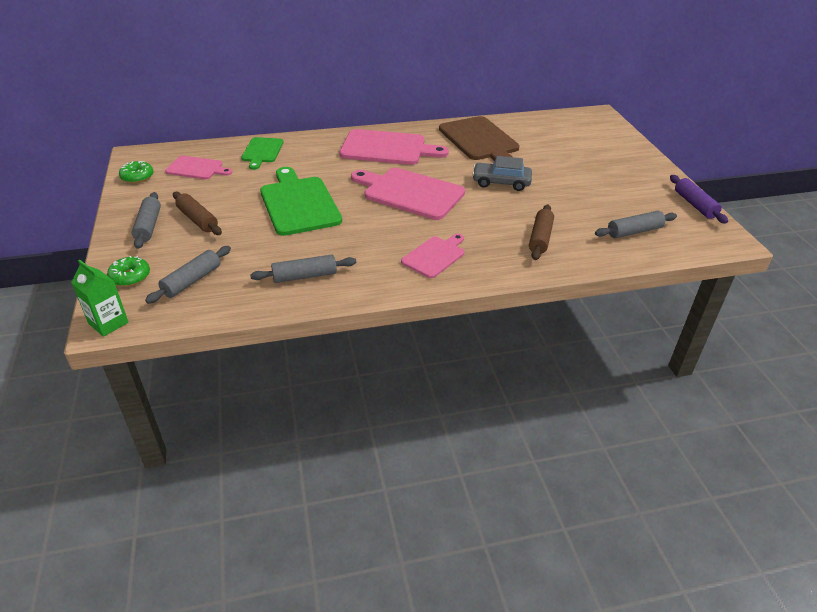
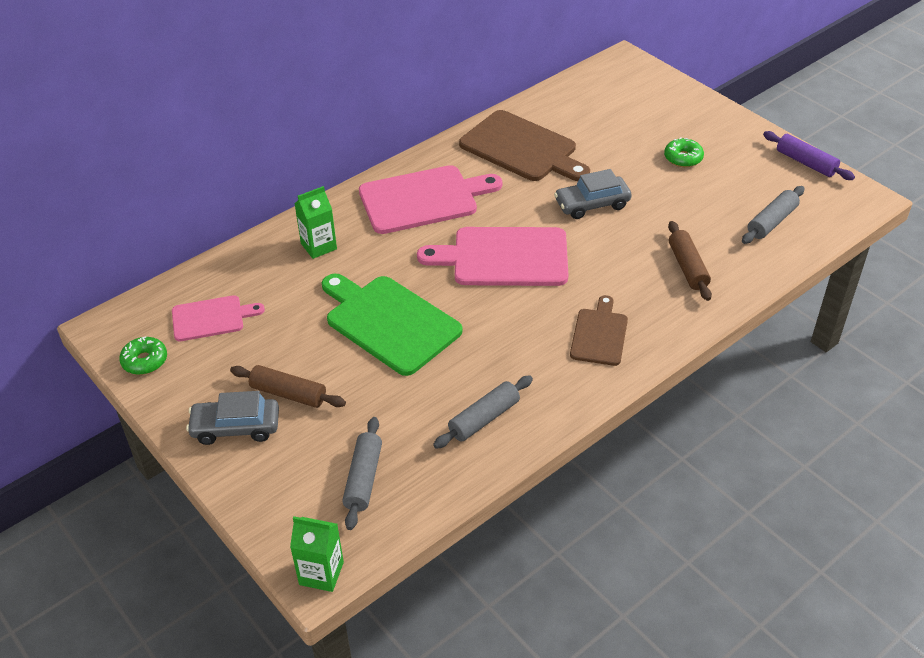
camera: 25 degrees left, 5 degrees up
(130, 277) = (285, 504): green donut -> green donut (683, 158)
(148, 226) = (236, 427): grey rolling pin -> grey car
(262, 151) = (272, 260): green cutting board -> none
(297, 153) = (319, 246): none -> green carton
(435, 256) = (599, 334): pink cutting board -> brown cutting board

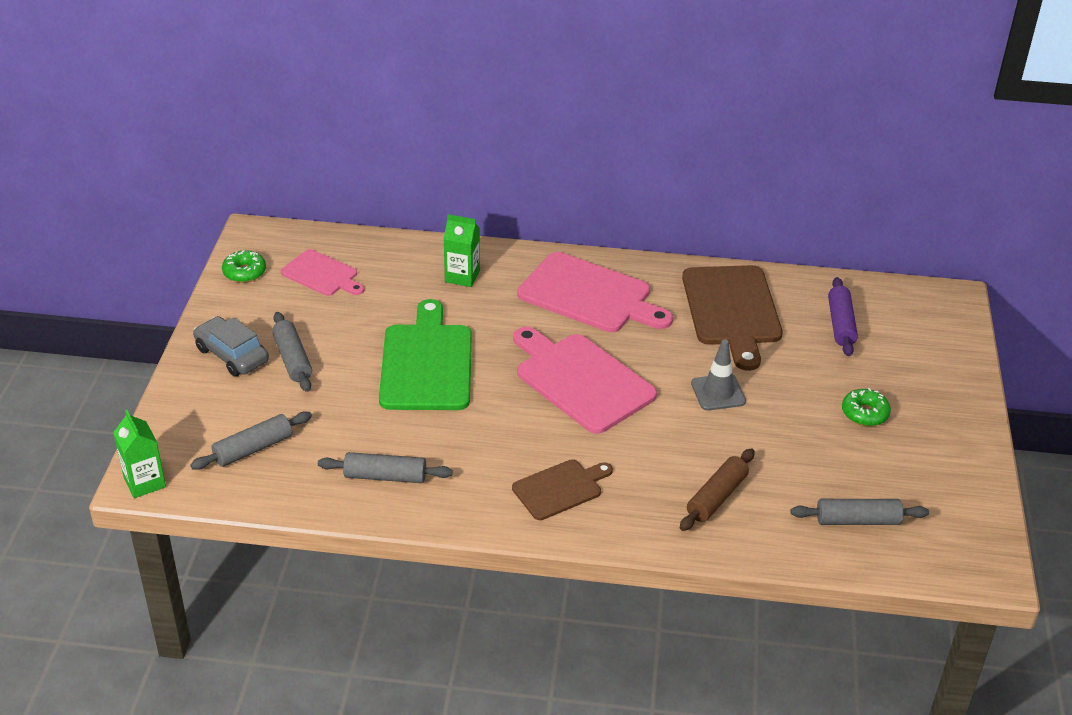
camera: 45 degrees right, 5 degrees down
(288, 394) = (292, 359): brown rolling pin -> grey rolling pin
(592, 204) = (718, 392): grey car -> grey traffic cone
(806, 163) = (982, 499): purple rolling pin -> purple rolling pin (840, 324)

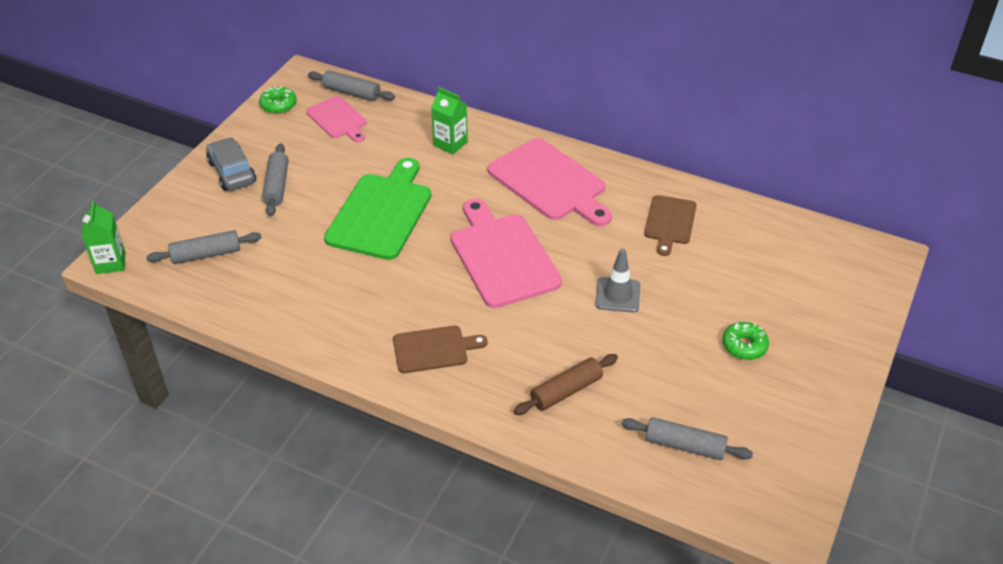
camera: 20 degrees right, 5 degrees up
(385, 476) = (296, 303): grey rolling pin -> grey rolling pin (351, 93)
(732, 310) = (670, 222): brown cutting board -> brown cutting board, size x0.58
(840, 324) = (765, 256): purple rolling pin -> none

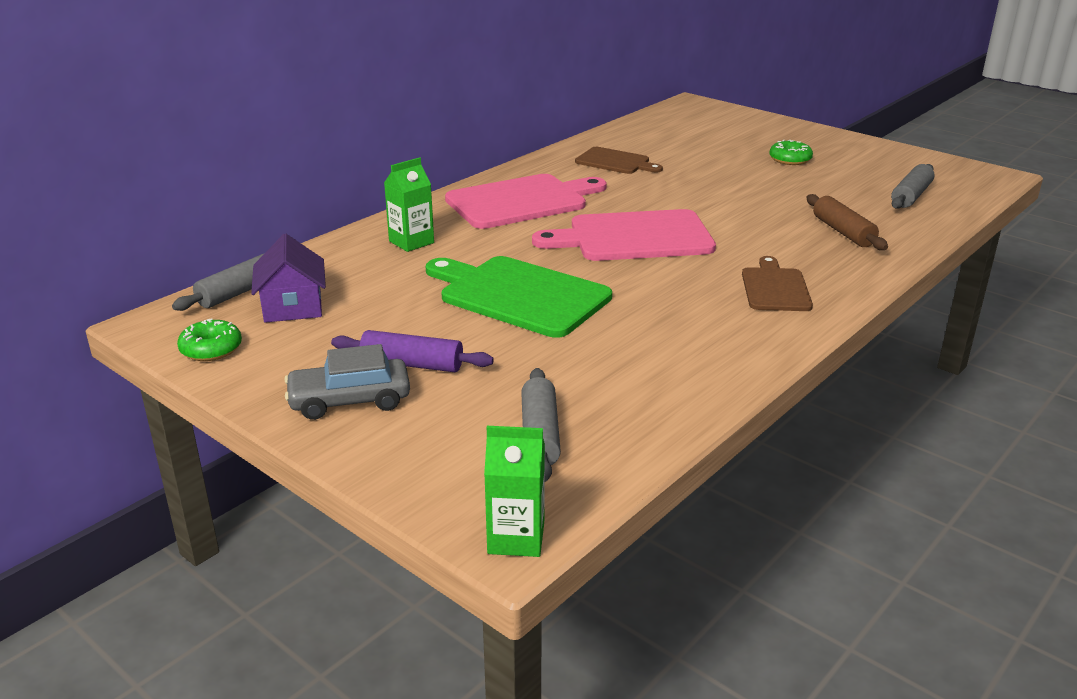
camera: 75 degrees left, 15 degrees down
(277, 186) = (412, 364): grey rolling pin -> purple rolling pin
(338, 119) = (293, 306): pink cutting board -> purple house
(617, 295) = (712, 195): grey traffic cone -> none

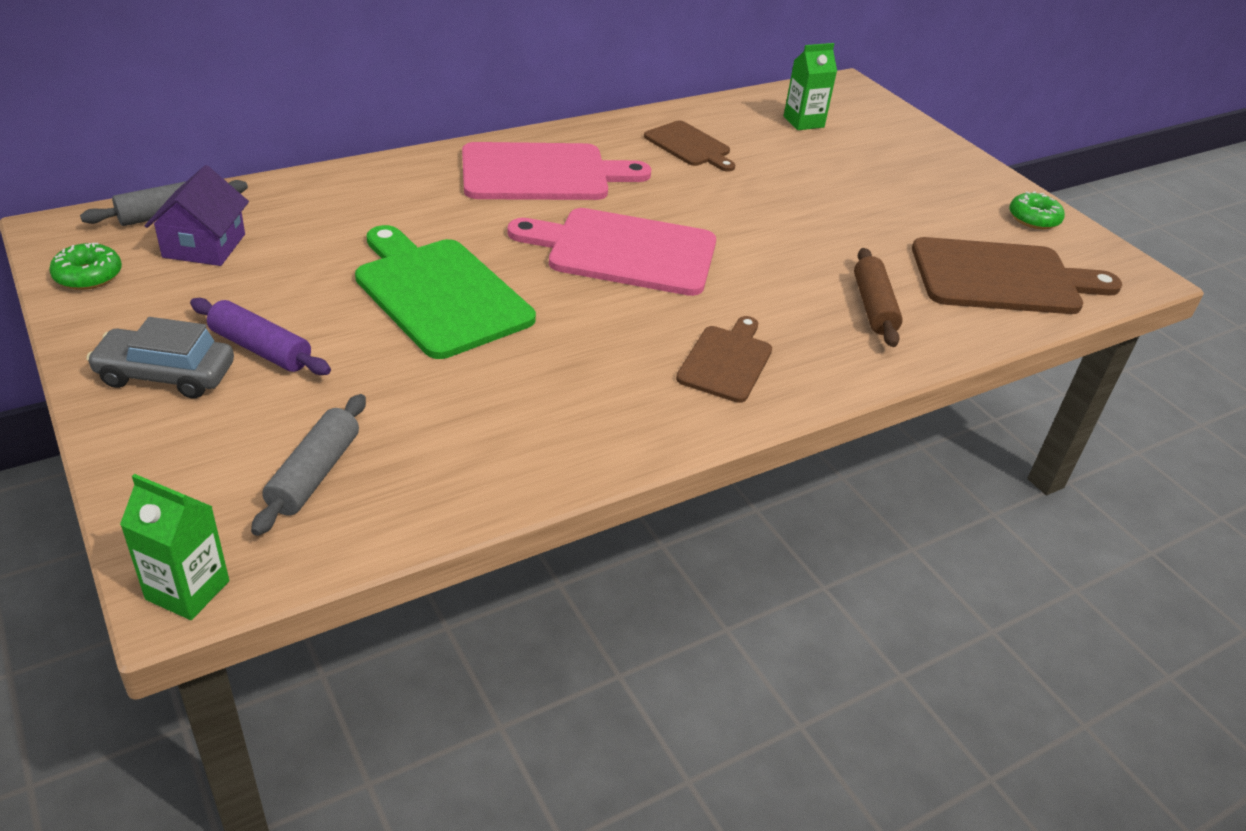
camera: 15 degrees right, 10 degrees up
(411, 242) = (384, 197): green carton -> green carton (803, 122)
(790, 160) = (897, 191): green donut -> green donut (1033, 219)
(911, 196) = (1003, 278): grey rolling pin -> brown cutting board

